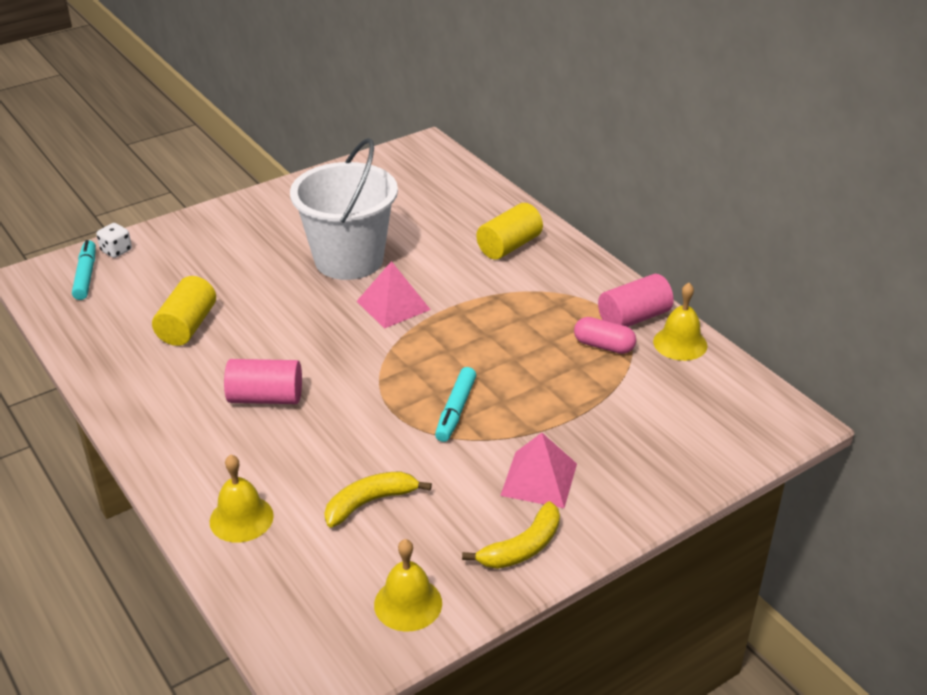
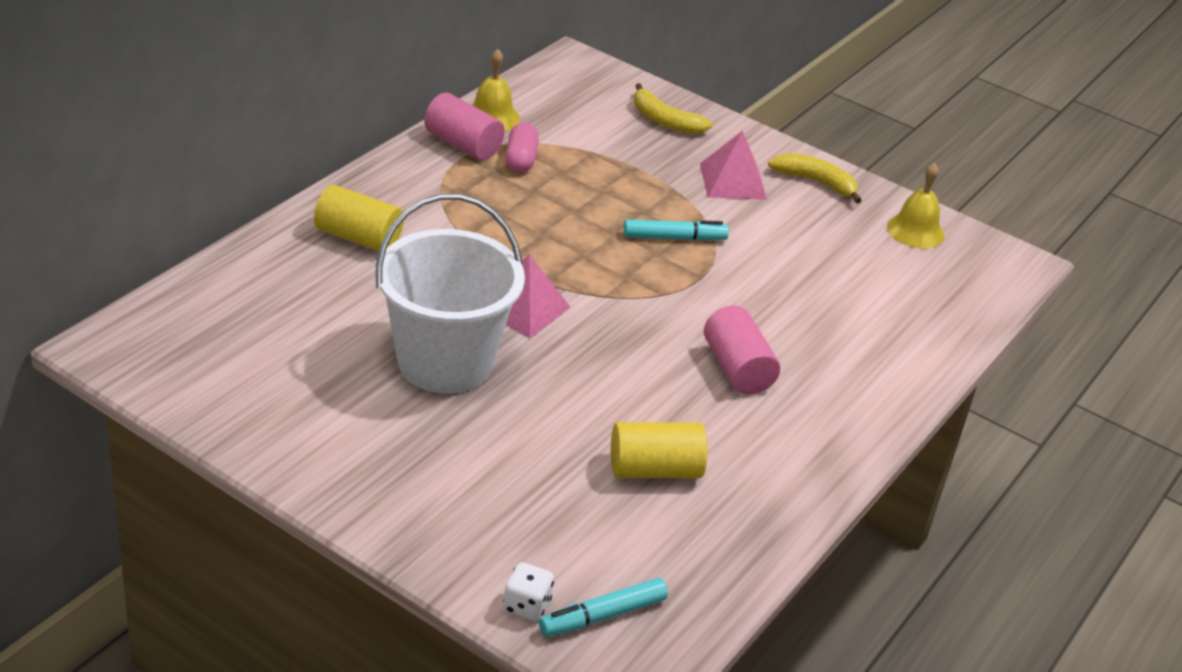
camera: 115 degrees left, 0 degrees up
(241, 518) = (903, 342): yellow bell -> none
(370, 502) = (827, 269): yellow banana -> yellow banana (664, 121)

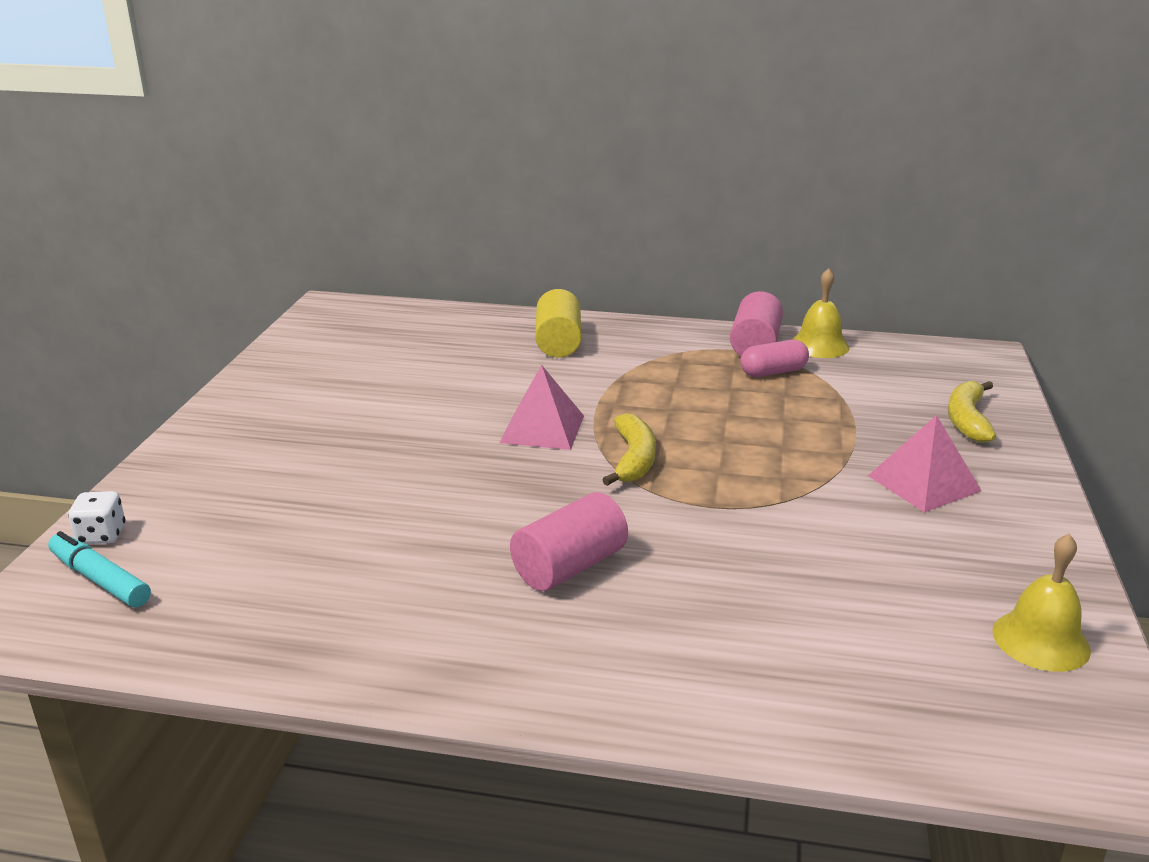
camera: 70 degrees right, 10 degrees down
(445, 362) = (424, 416): white bucket -> none
(655, 470) = (347, 556): yellow cylinder -> none
(674, 238) = (761, 474): turquoise marker -> none
(816, 182) = (1017, 537): yellow banana -> yellow banana (633, 460)

